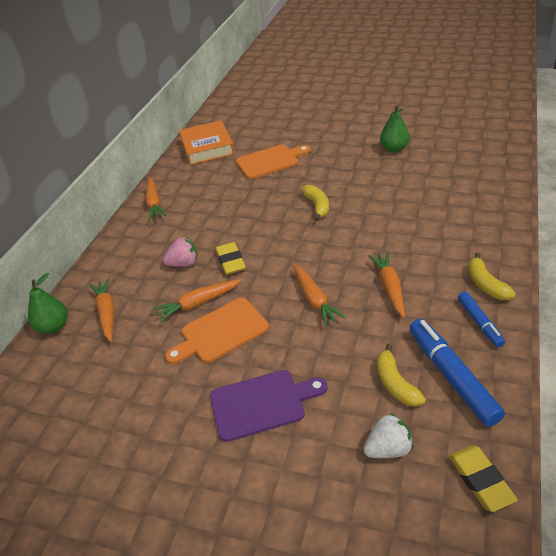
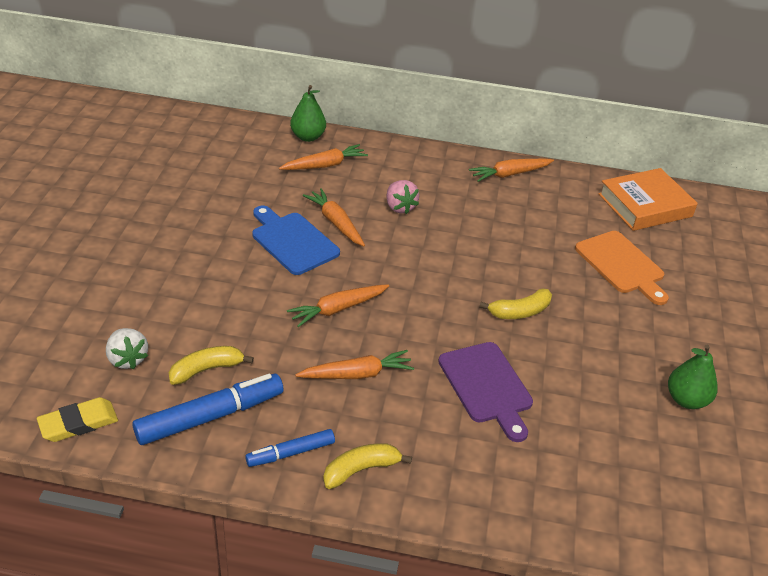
camera: 75 degrees right, 0 degrees up
(221, 332) = (292, 241): orange cutting board -> blue cutting board
(230, 261) = (405, 241): yellow eraser -> none
(262, 403) = (196, 274): purple cutting board -> purple cutting board (487, 386)

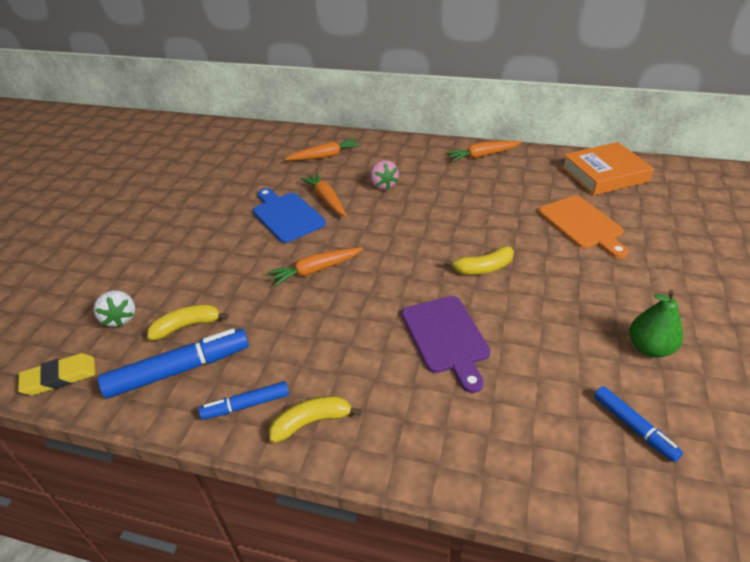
camera: 10 degrees right, 0 degrees up
(308, 137) = (315, 136): green pear -> none
(356, 374) = (322, 328): orange carrot -> none
(669, 474) = (633, 427): none -> blue marker

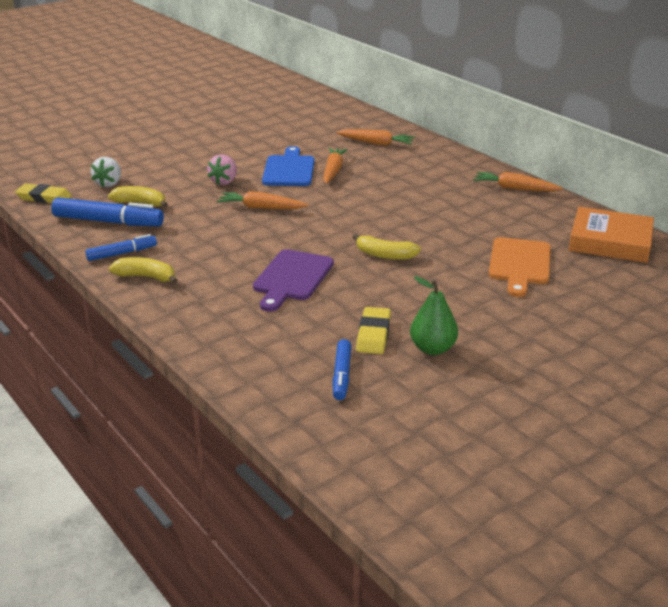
camera: 35 degrees right, 10 degrees down
(246, 405) = (122, 253): blue marker -> blue marker turned 135 degrees clockwise
(383, 185) = (393, 178): pink strawberry -> pink strawberry (224, 181)
(591, 361) = (373, 334): none -> yellow eraser

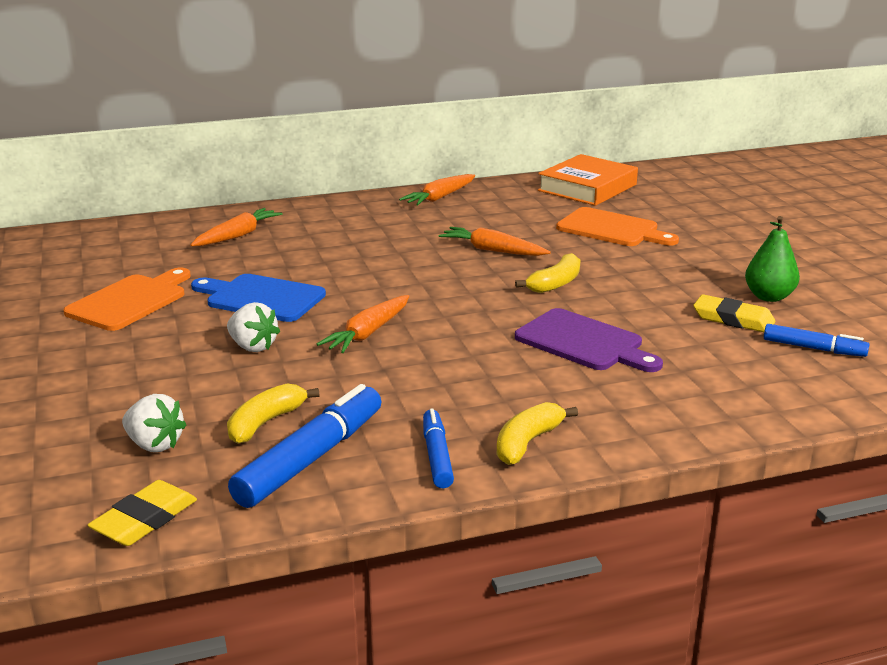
camera: 70 degrees left, 5 degrees down
(224, 181) = (252, 347): pink strawberry -> white strawberry
(261, 140) = (130, 301): none -> orange cutting board
(333, 171) = (296, 273): orange carrot -> orange carrot (493, 250)

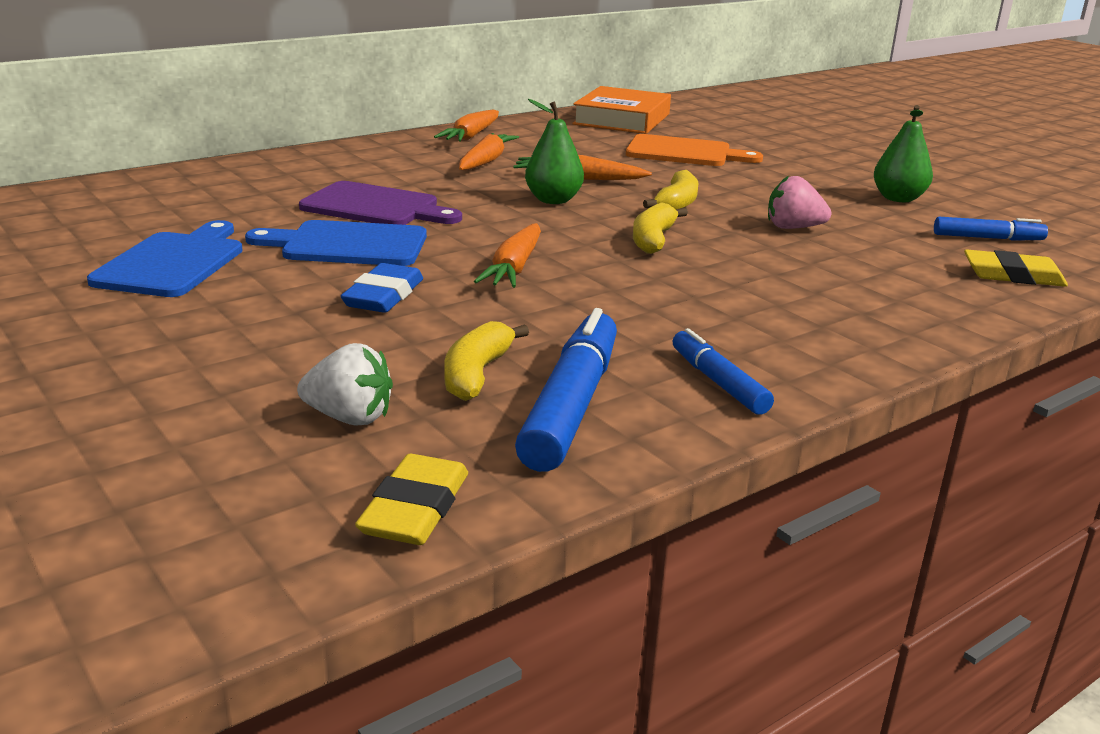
camera: 20 degrees left, 0 degrees up
(130, 301) = (173, 262): orange cutting board -> blue cutting board
(237, 236) = (259, 186): orange carrot -> orange carrot (485, 161)
(252, 347) = (384, 295): white strawberry -> blue eraser
(453, 270) = (553, 200): none -> green pear
(527, 443) = (804, 356): yellow banana -> yellow banana (653, 240)
(584, 342) = (762, 254): purple cutting board -> purple cutting board (376, 207)
(637, 318) = (793, 228): none -> pink strawberry
(733, 319) = (886, 220): yellow eraser -> yellow eraser (1013, 275)

